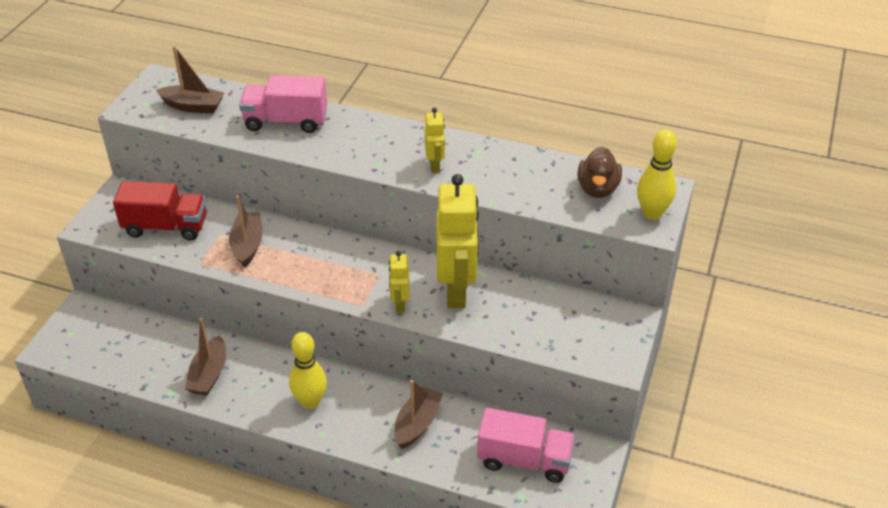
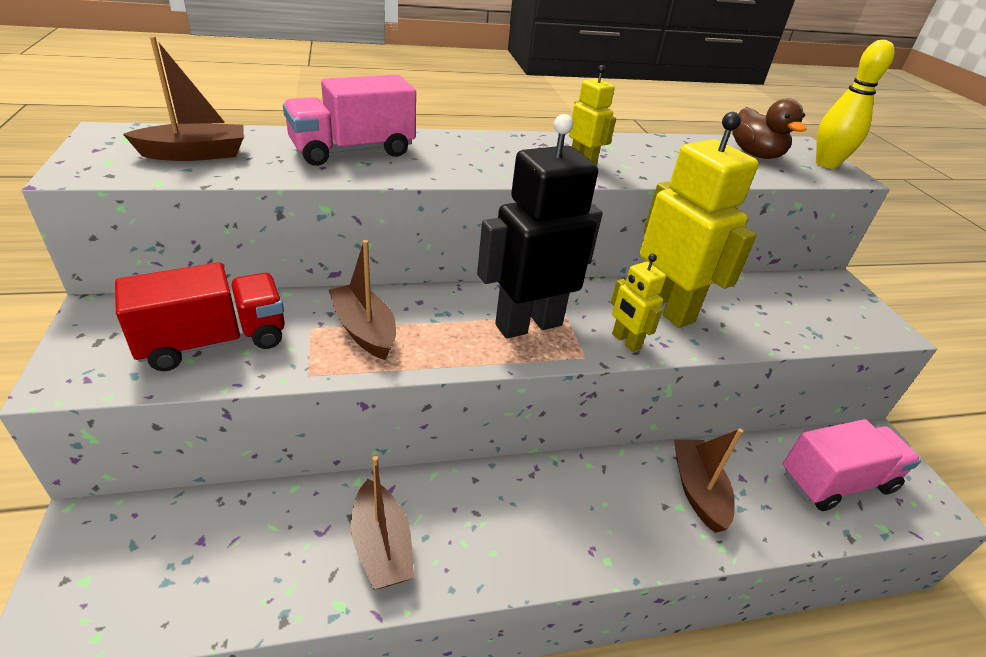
camera: 35 degrees left, 5 degrees down
(310, 402) = (554, 521): yellow bowling pin -> none
(348, 272) = (528, 324): none -> black robot

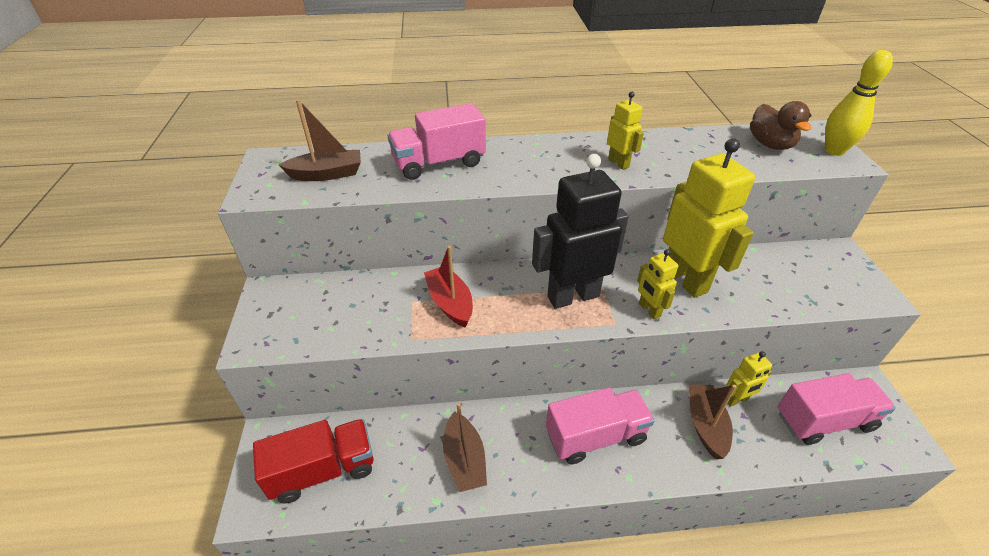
camera: 10 degrees right, 5 degrees up
(214, 341) = (346, 313): red truck -> red truck (323, 470)
(364, 330) = (450, 303): brown boat -> red boat
(560, 508) = (595, 436): none -> pink truck
(731, 459) = (736, 400): none -> yellow robot

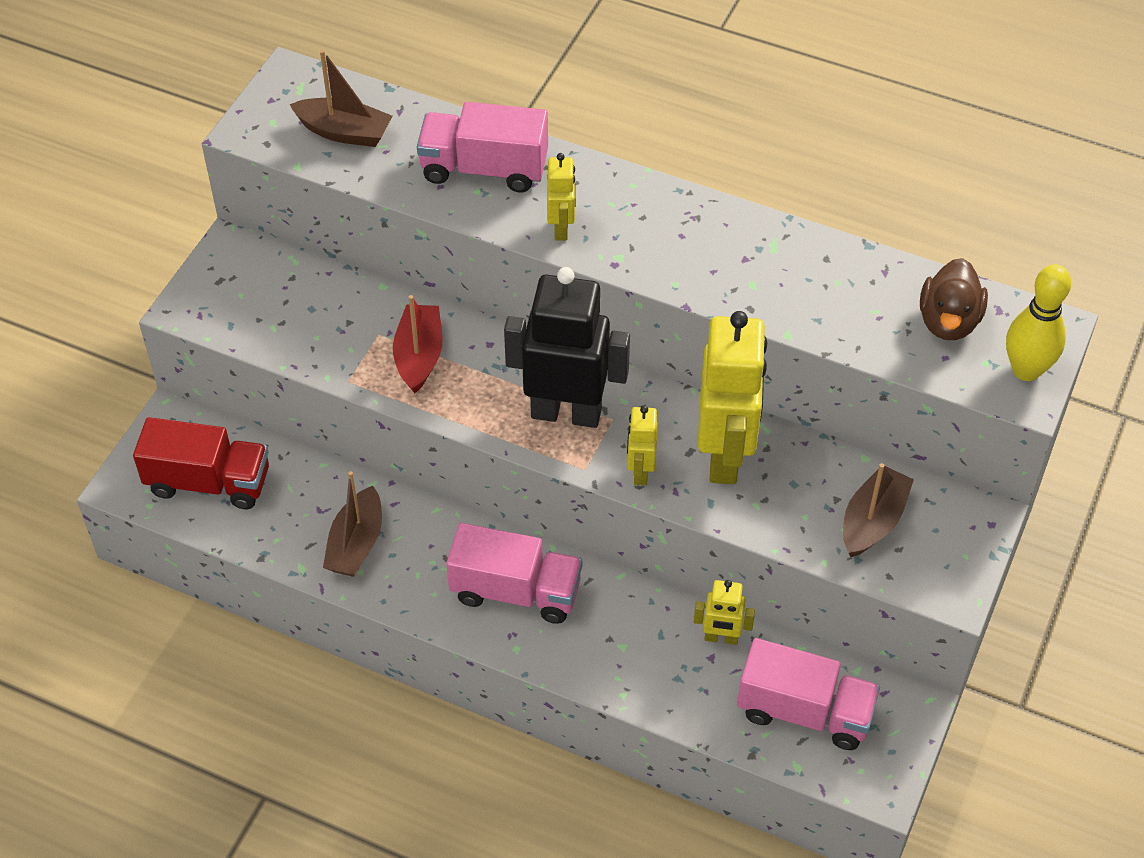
camera: 30 degrees right, 10 degrees up
(618, 163) = (706, 264): yellow robot -> yellow robot (561, 228)
(705, 425) = (654, 644): brown boat -> brown boat (873, 521)

